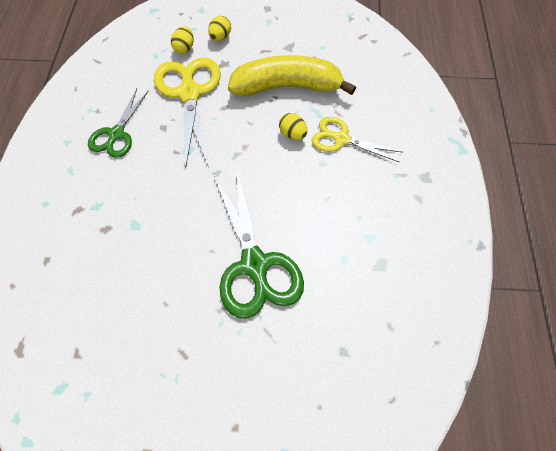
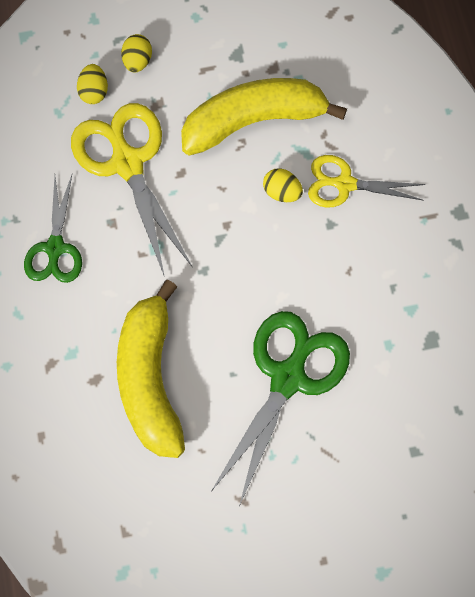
camera: 15 degrees left, 10 degrees up
(147, 238) = (150, 378): none -> yellow banana
(254, 265) = (288, 378): green scissors -> green scissors turned 120 degrees counterclockwise

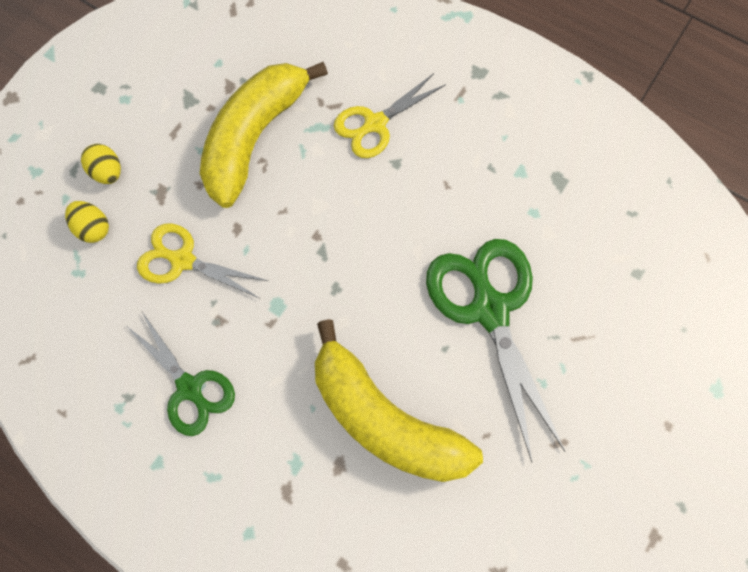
camera: 45 degrees left, 0 degrees up
(127, 163) = (183, 260): yellow scissors -> yellow scissors, size x0.61
(282, 192) = (333, 172): yellow egg -> none

